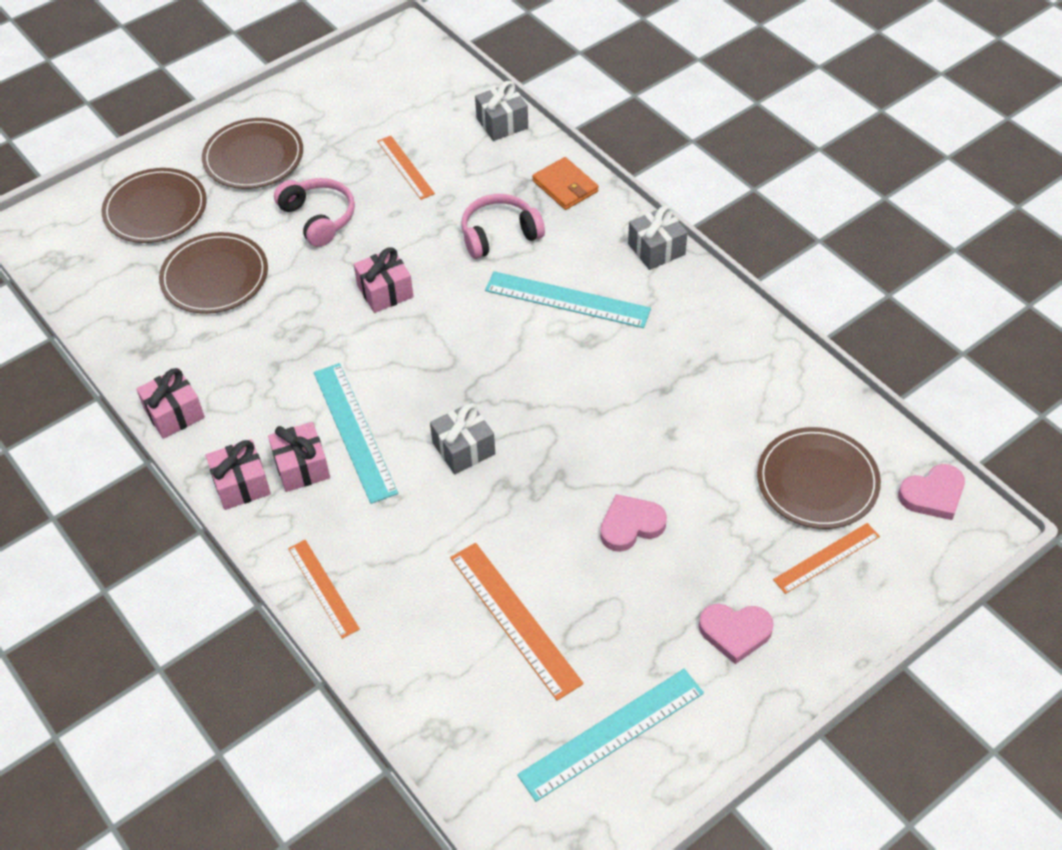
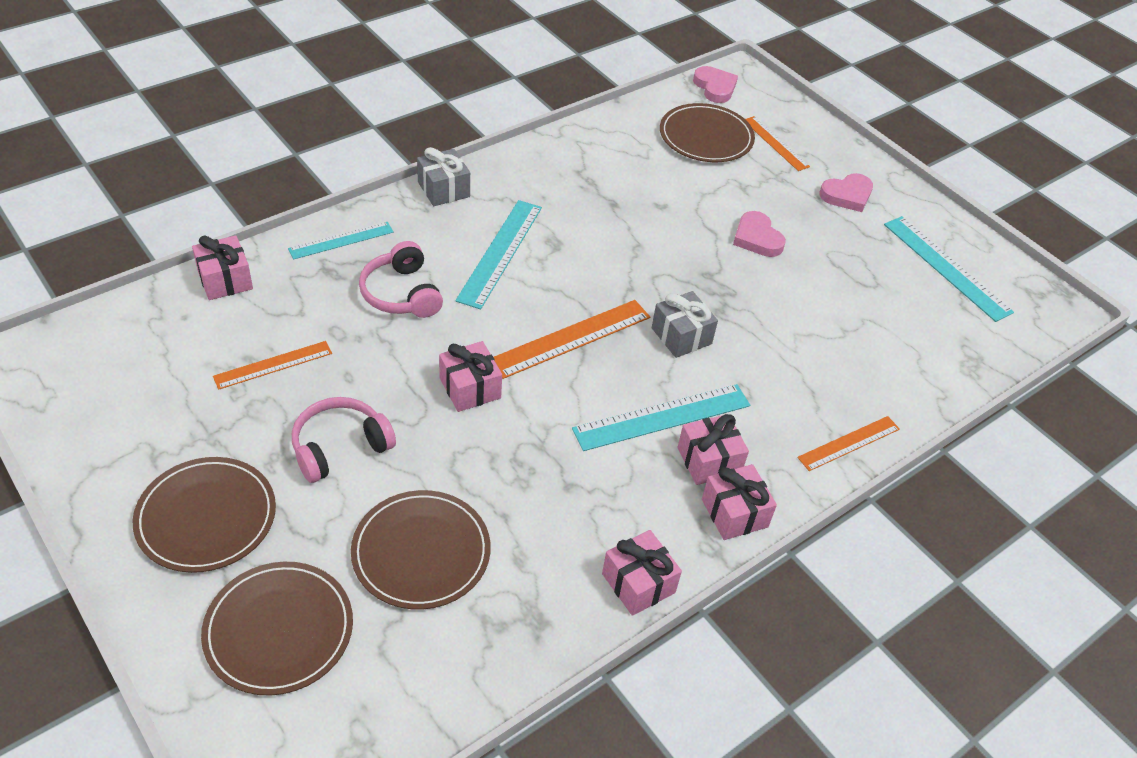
camera: 95 degrees left, 5 degrees down
(502, 123) = (225, 280): grey gift -> pink gift
(515, 619) = (857, 313): orange ruler -> orange ruler (571, 338)
(565, 186) = (341, 240): orange wallet -> turquoise ruler
(735, 632) = (847, 195): pink heart -> pink heart turned 60 degrees clockwise

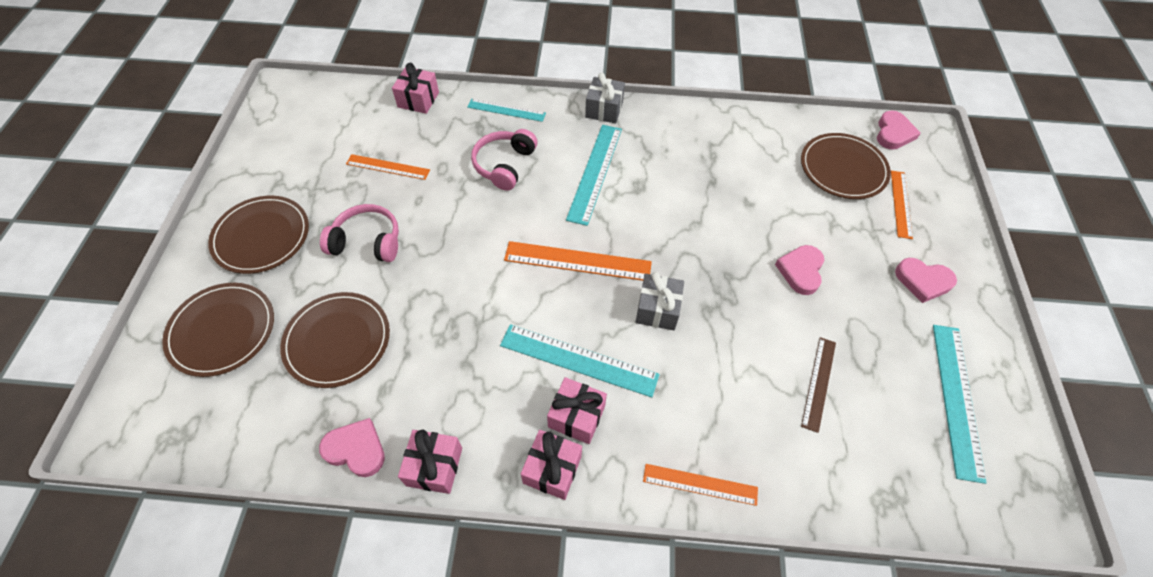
camera: 45 degrees right, 10 degrees up
(470, 388) = (478, 253): pink gift -> none
(500, 252) = (594, 172): turquoise ruler -> turquoise ruler turned 45 degrees counterclockwise
(553, 623) = (356, 449): none -> pink heart
(853, 315) = (819, 383): none -> brown ruler

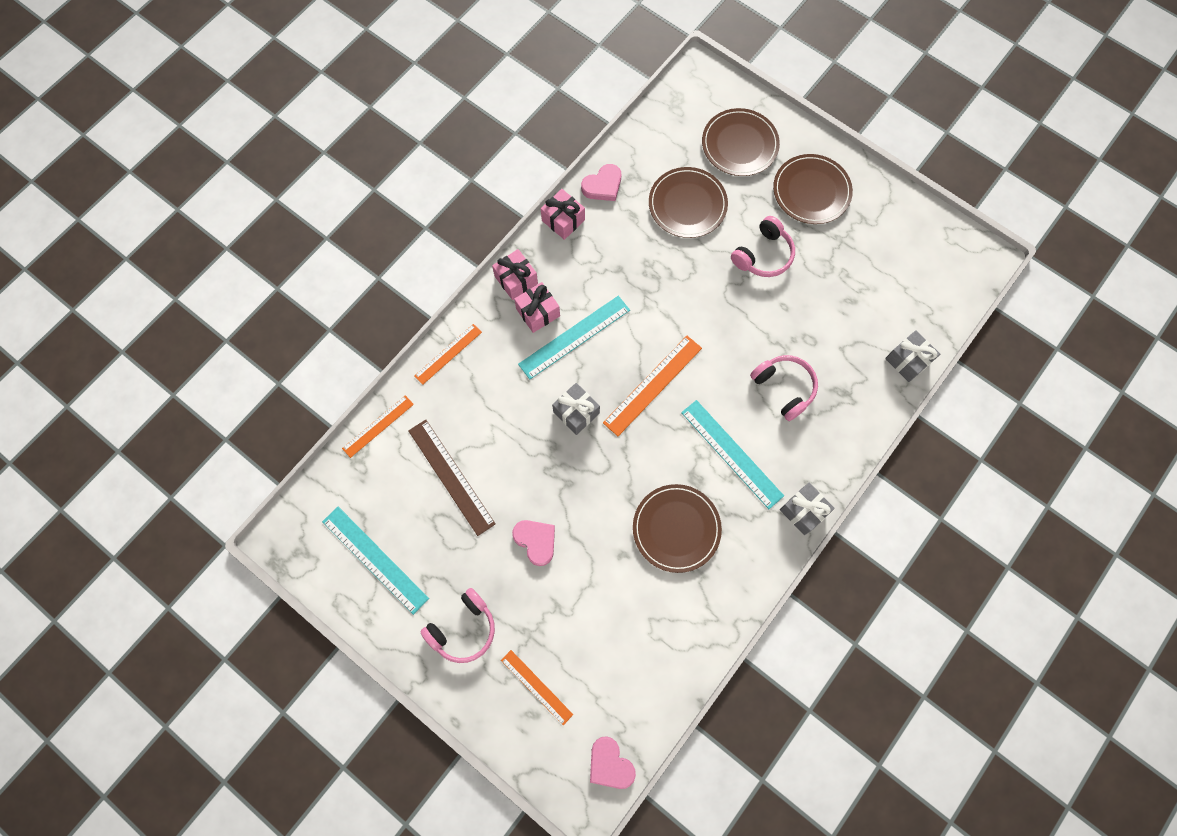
camera: 125 degrees right, 15 degrees up
(388, 167) = (835, 301): orange ruler -> orange ruler (378, 426)
(418, 100) = (907, 360): pink gift -> grey gift
(506, 110) = (851, 426): turquoise ruler -> none
(819, 383) = (451, 477): brown ruler -> brown ruler, size x1.57
(843, 168) = (603, 672): brown plate -> brown plate (676, 528)
(923, 281) = (463, 629): pink heart -> pink headphones

